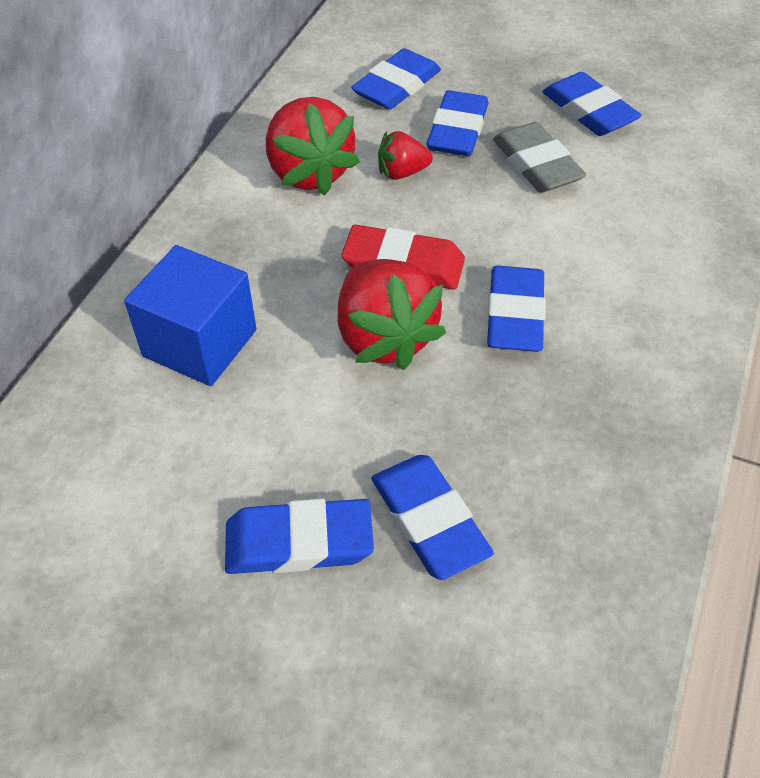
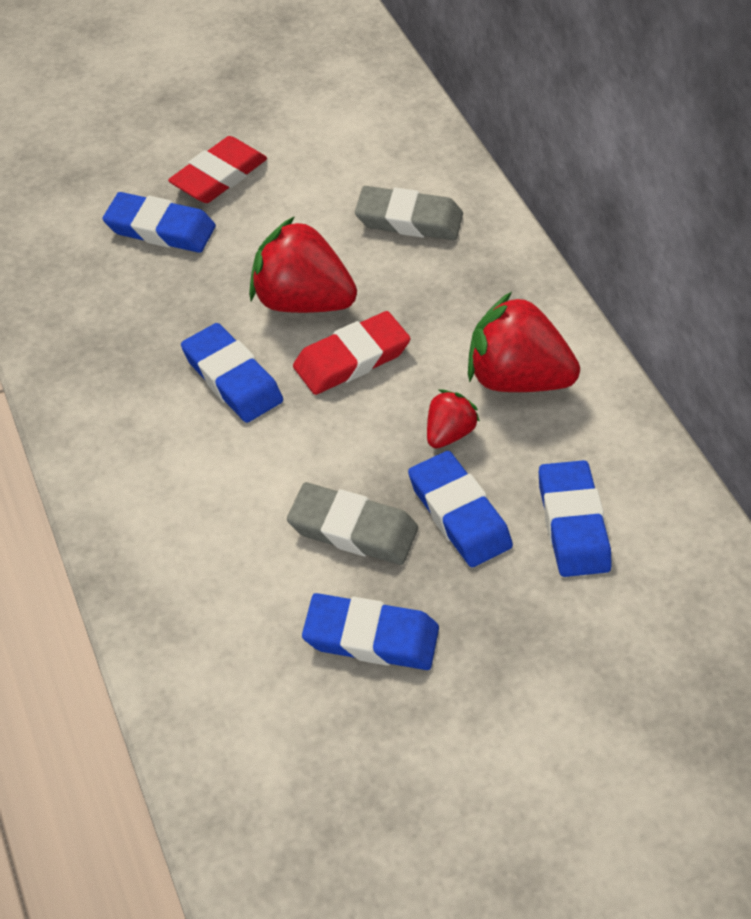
camera: 135 degrees right, 0 degrees up
(200, 343) = (409, 220): blue cube -> grey eraser
(299, 542) = (219, 176): blue eraser -> red eraser

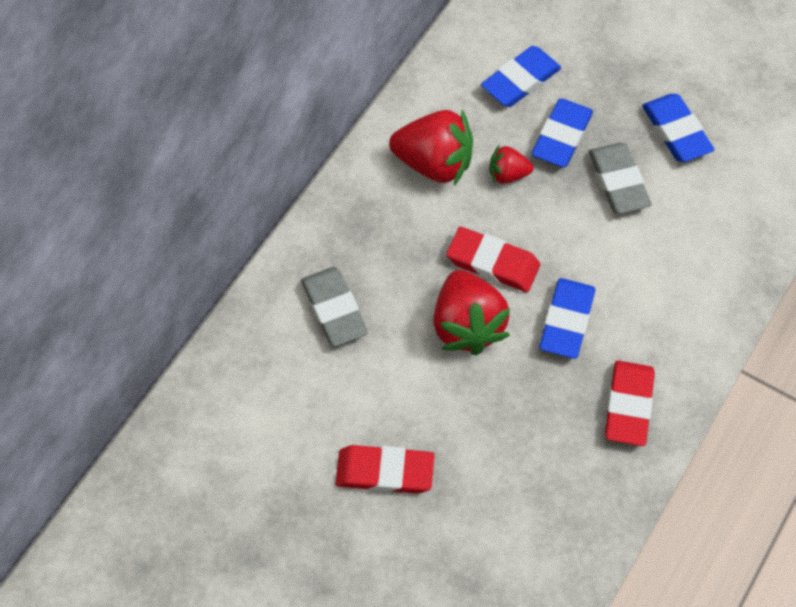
camera: 125 degrees left, 10 degrees up
(100, 371) = (628, 405): none -> red eraser
(160, 229) = (472, 471): blue eraser -> none
(516, 379) = (434, 163): red strawberry -> red strawberry turned 60 degrees counterclockwise

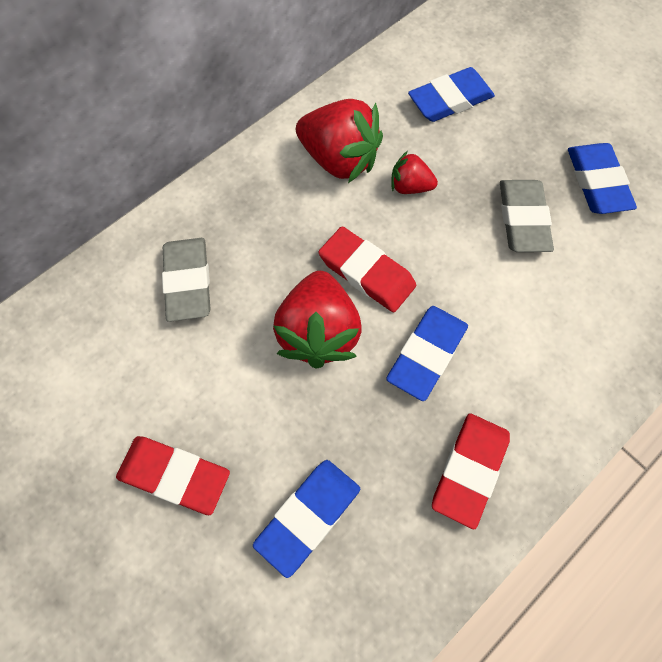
camera: 15 degrees right, 5 degrees up
(561, 136) = (476, 161): blue eraser -> blue eraser (308, 517)

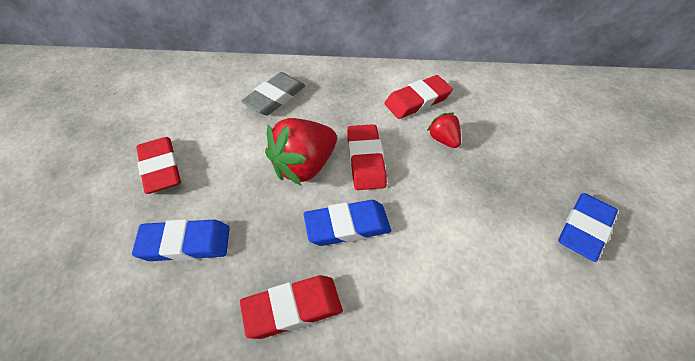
camera: 45 degrees right, 15 degrees down
(339, 160) = (417, 100): red strawberry -> red eraser
(450, 100) = (523, 117): blue eraser -> none
(523, 219) = (499, 208): grey eraser -> none

